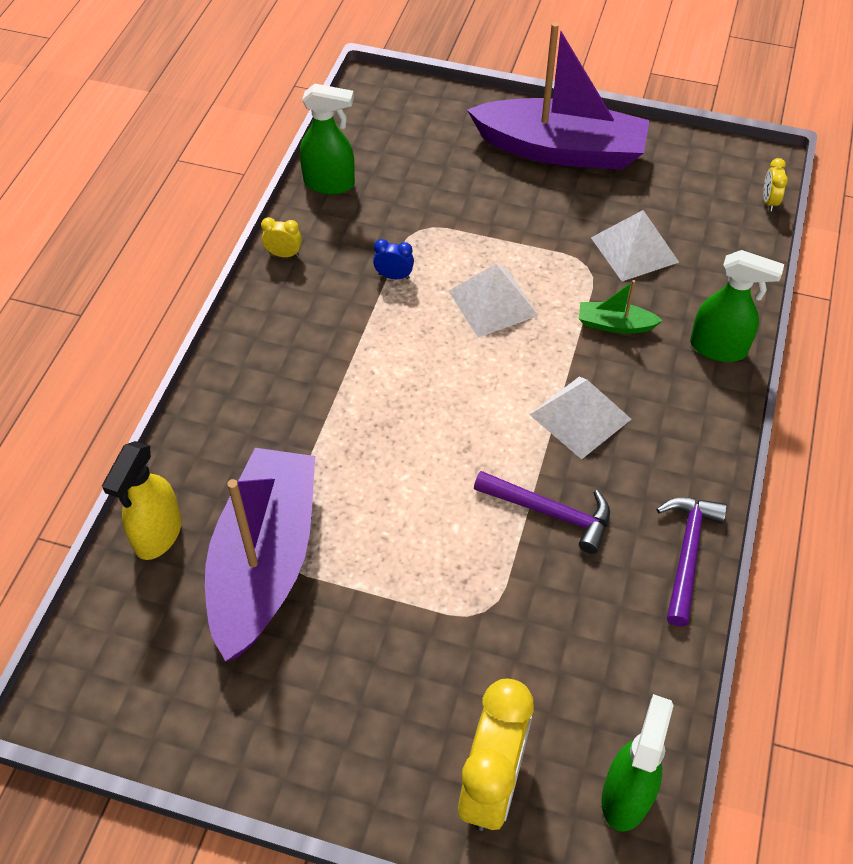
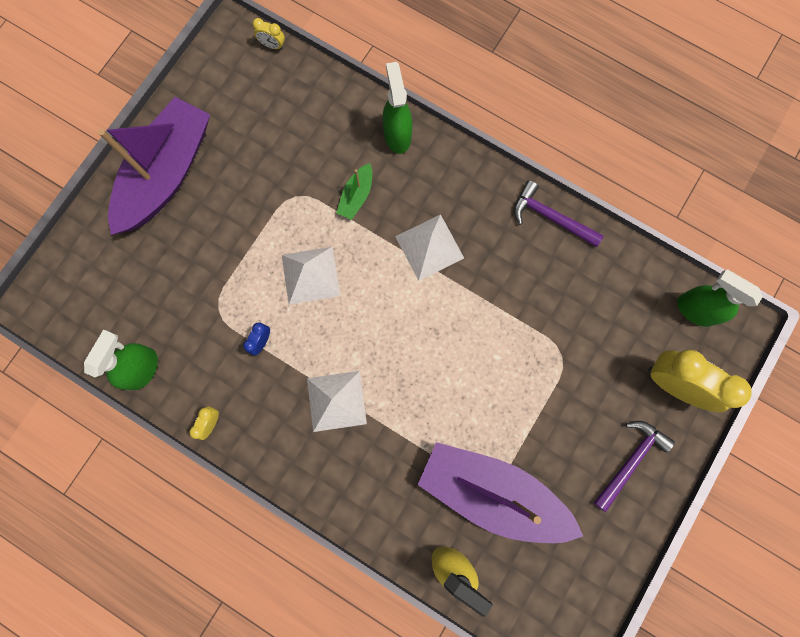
camera: 75 degrees left, 25 degrees up
(550, 512) = (500, 292): purple hammer -> purple hammer (630, 461)
(634, 249) = (289, 157): white pyramid -> white pyramid (336, 401)
(719, 348) = (397, 135): green spray bottle -> green spray bottle turned 45 degrees counterclockwise

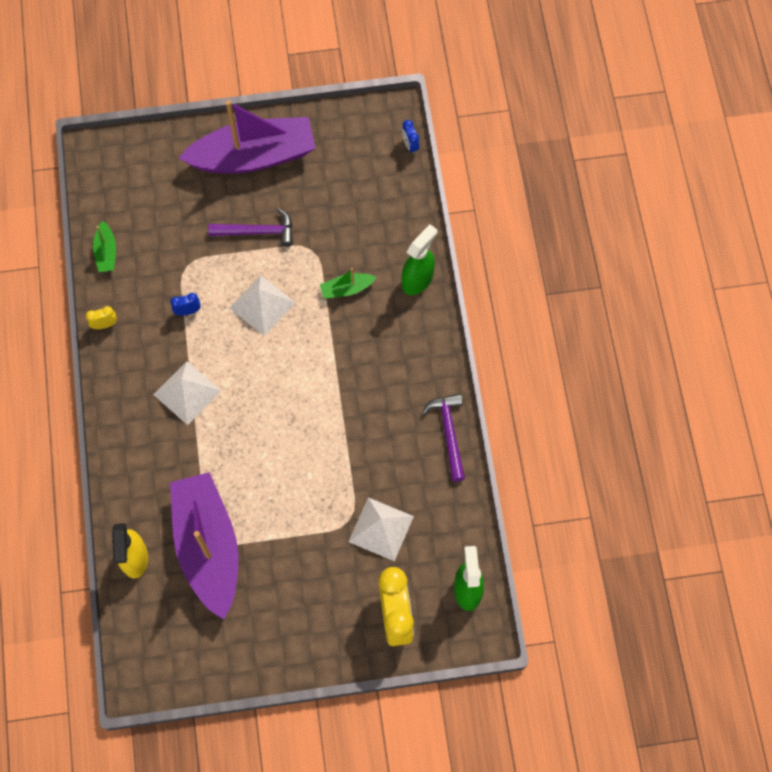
camera: 50 degrees right, 10 degrees down
(143, 368) = (106, 252): green spray bottle -> green boat
(272, 45) = (410, 145): yellow clock -> blue clock
(429, 247) = (352, 367): white pyramid -> white pyramid (381, 529)
(630, 461) = (310, 626): purple hammer -> purple hammer (257, 231)

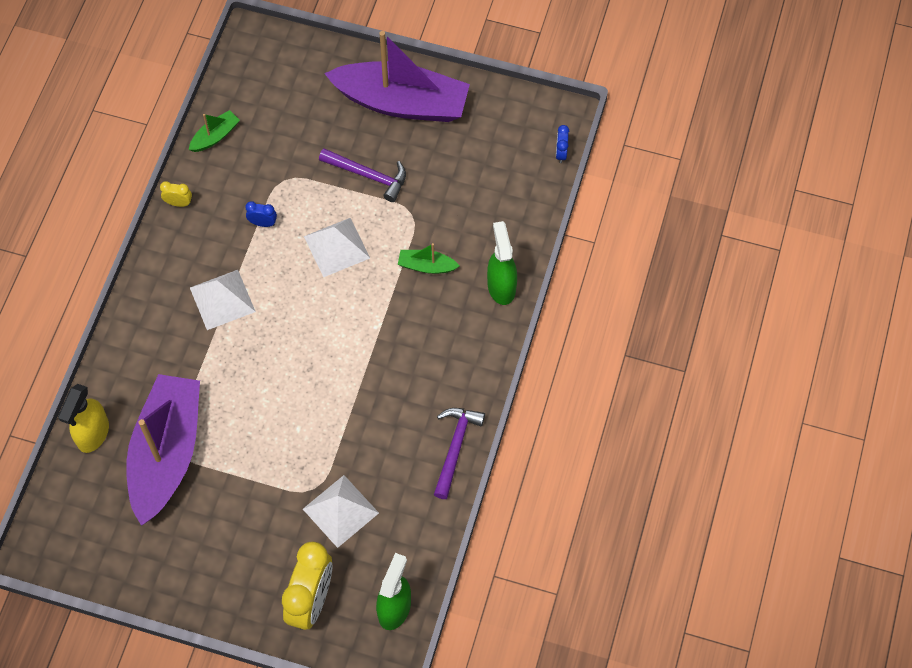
camera: 25 degrees right, 5 degrees down
(106, 252) = (215, 136): green boat -> green boat turned 150 degrees counterclockwise
(418, 280) = (501, 286): green spray bottle -> green spray bottle turned 75 degrees counterclockwise

